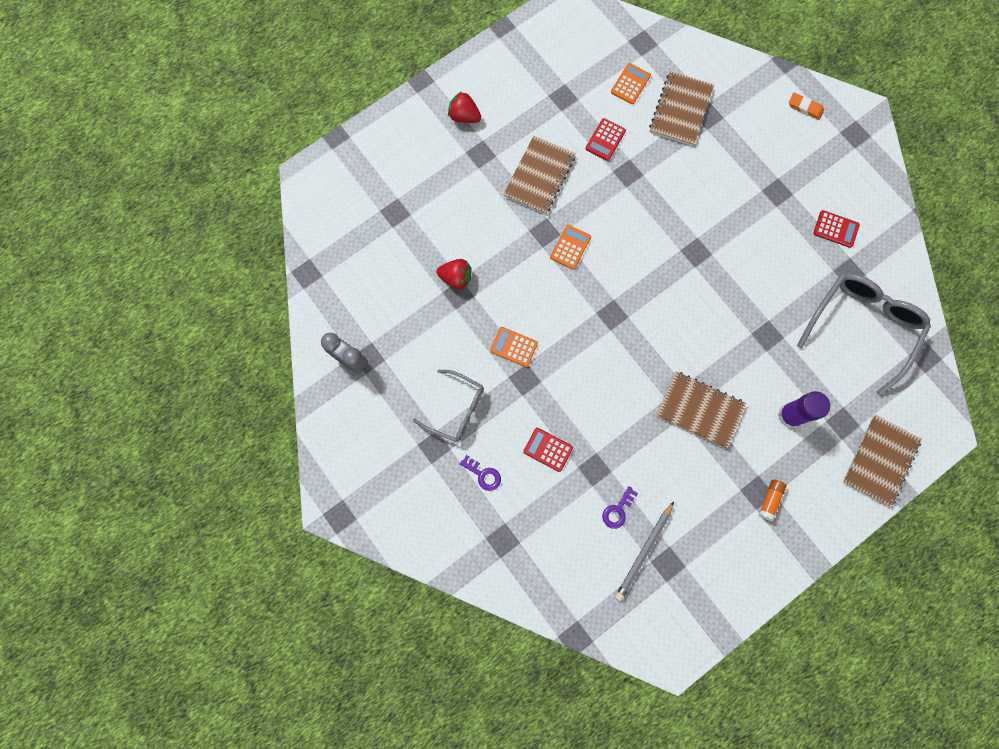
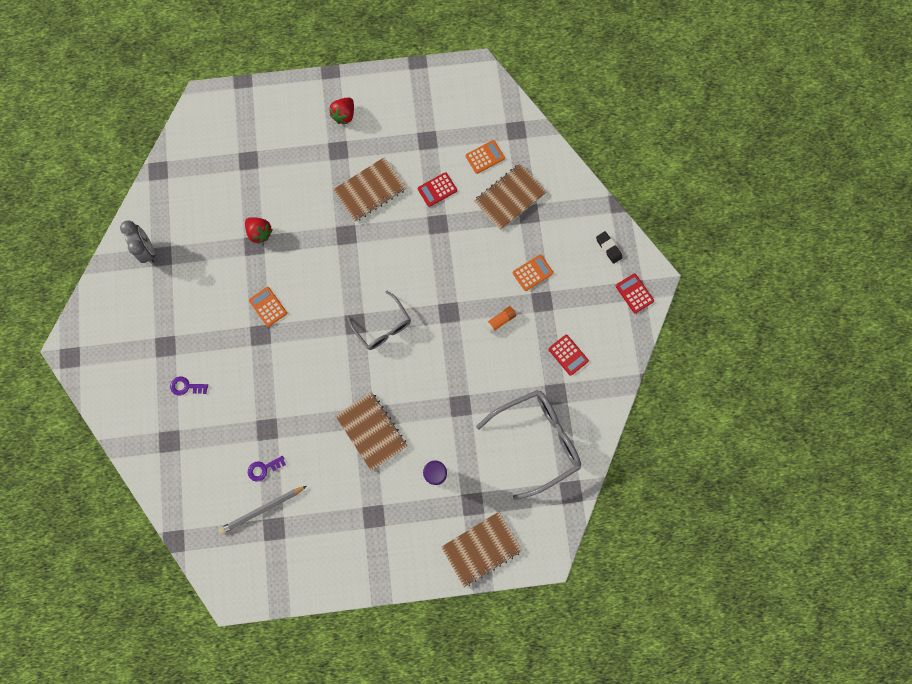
camera: 30 degrees right, 0 degrees up
(456, 409) = (198, 328): grey glasses -> grey glasses (383, 326)
(464, 116) = (344, 115): red strawberry -> red strawberry turned 120 degrees counterclockwise
(483, 475) = (186, 386): purple key -> purple key turned 120 degrees clockwise
(548, 449) = (243, 395): red calculator -> red calculator (634, 293)
(570, 247) = (357, 256): orange calculator -> orange calculator (532, 273)
(770, 500) = (379, 527): orange glue stick -> orange glue stick (500, 321)
(805, 108) = (608, 248): orange eraser -> black eraser

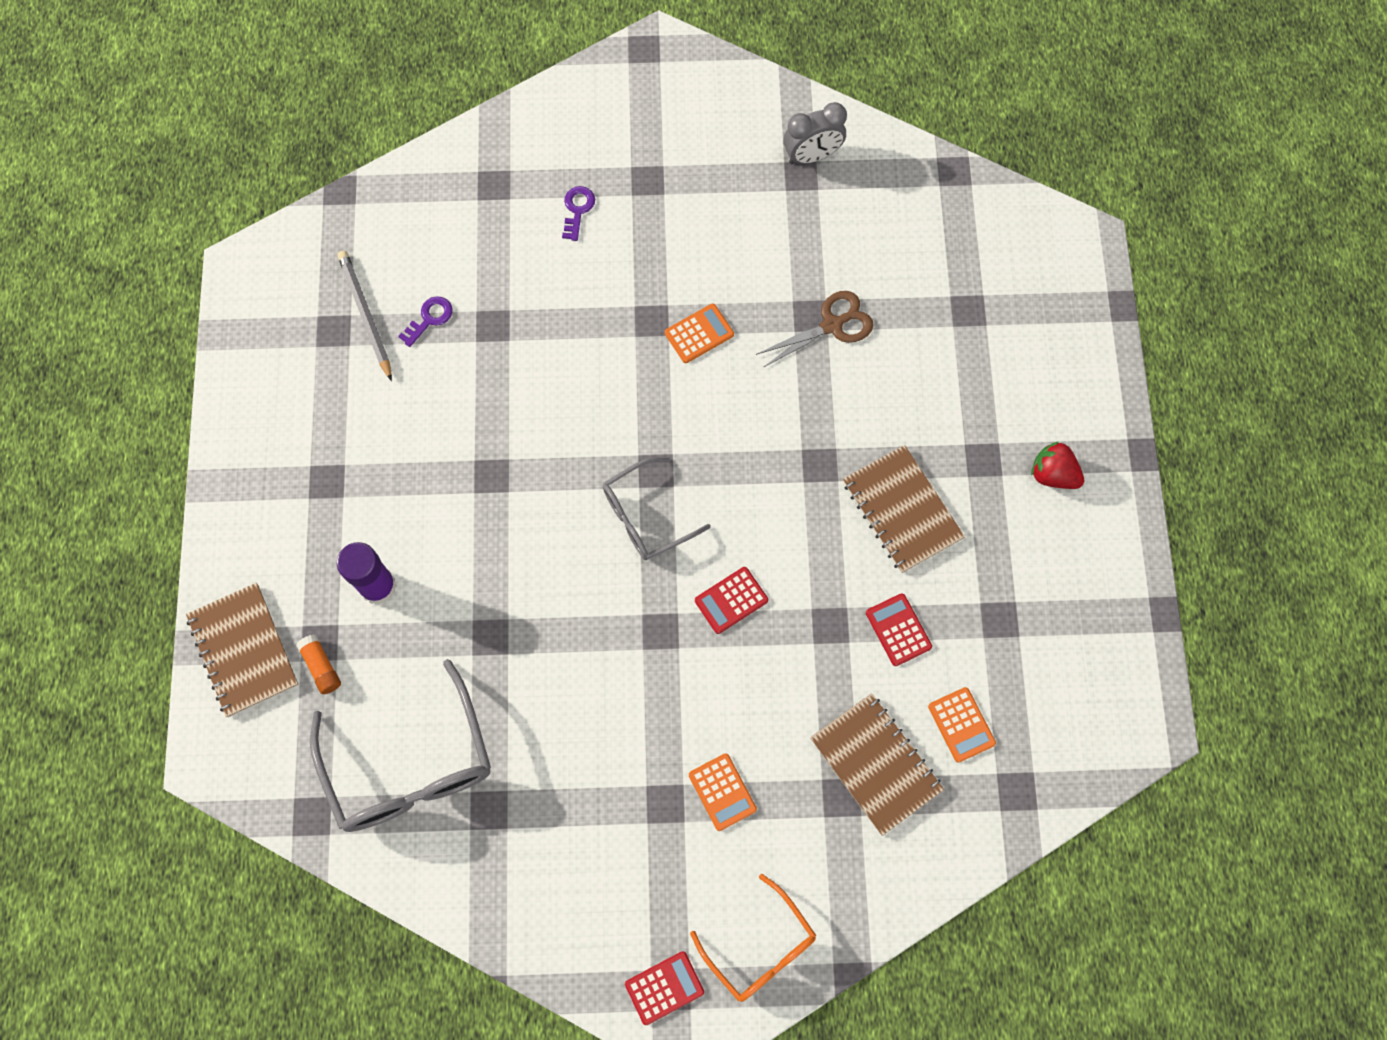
camera: 95 degrees right, 5 degrees down
(260, 233) = (832, 325): red strawberry -> brown scissors
(263, 469) = (430, 318): purple key -> purple key turned 60 degrees clockwise
(371, 431) = (466, 487): brown notebook -> none
(500, 321) = (635, 721): orange glue stick -> orange glue stick (321, 667)
(568, 355) = (558, 841): red calculator -> red calculator (731, 600)
(608, 248) = (760, 948): black eraser -> orange glasses

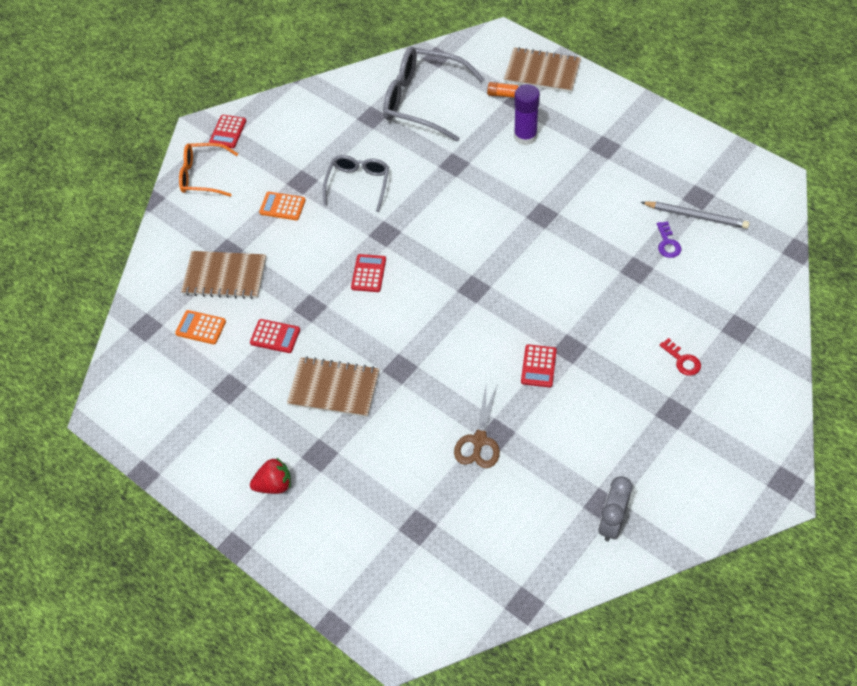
camera: 135 degrees right, 15 degrees down
(577, 209) = (682, 360): purple key -> red key
(645, 516) = (452, 267): grey glasses -> grey glasses (358, 184)
(699, 334) = (538, 366): orange calculator -> red calculator

